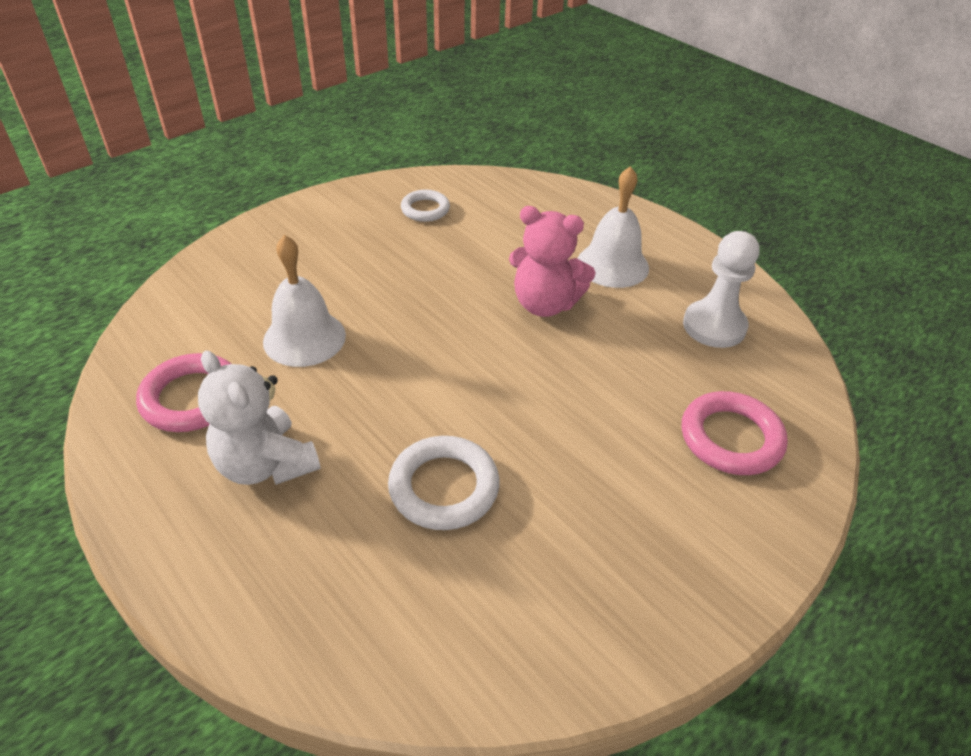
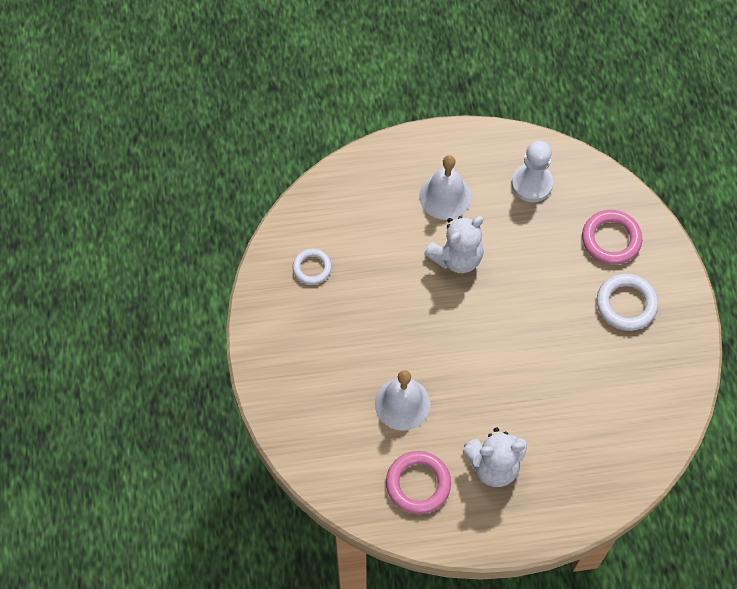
camera: 55 degrees left, 20 degrees up
(444, 487) = (560, 389): white ring -> white ring (626, 304)
(545, 304) = (456, 257): pink teddy bear -> white teddy bear

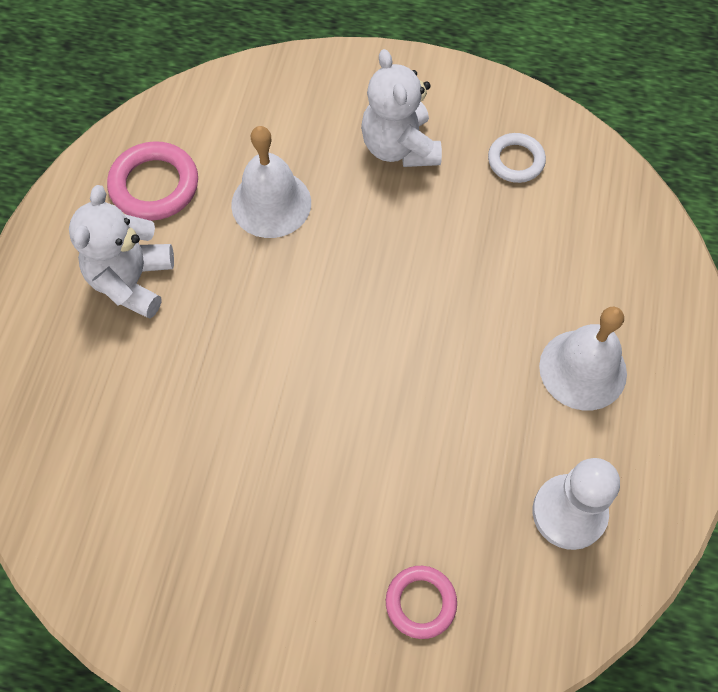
camera: 110 degrees right, 0 degrees up
(456, 257) = (469, 347): white teddy bear -> white teddy bear (399, 147)
(611, 239) = (420, 602): pink ring -> pink ring, size x0.65
(626, 304) = (293, 574): white ring -> none

